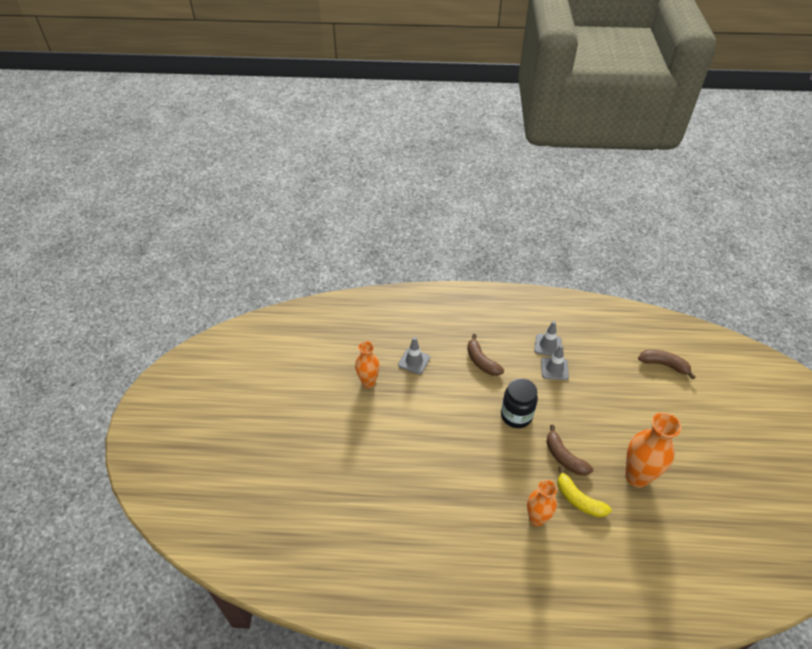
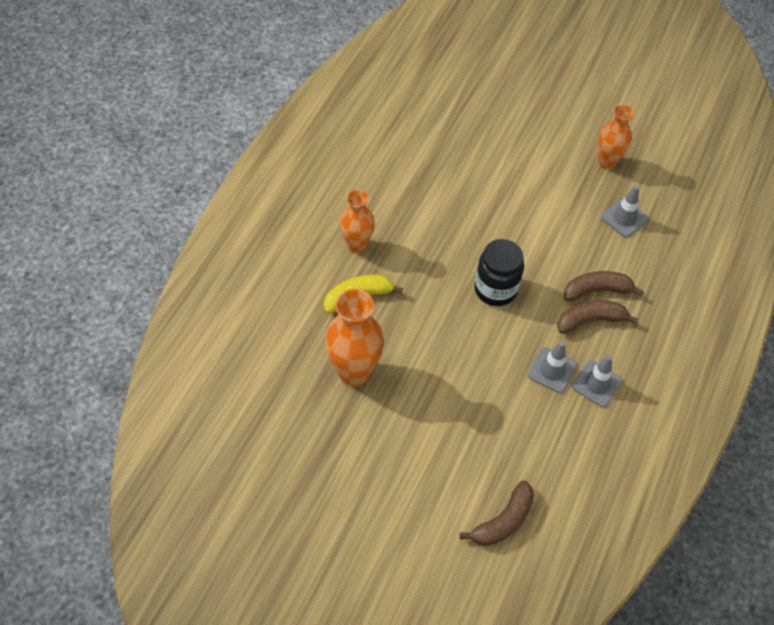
camera: 110 degrees right, 10 degrees up
(564, 457) = (416, 310): brown banana -> brown banana (590, 320)

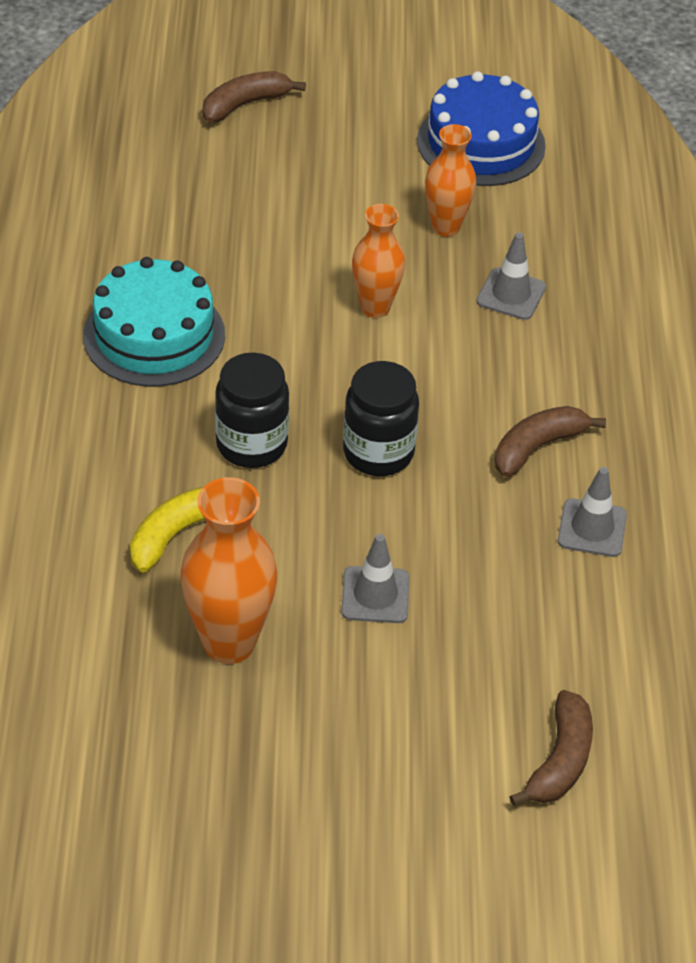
camera: 25 degrees left, 10 degrees down
(357, 246) = (134, 464): orange vase -> orange vase (375, 307)
(406, 172) = (154, 335): none -> turquoise cake
(426, 258) = (251, 444): none -> black jar
(552, 370) = (519, 533): grey traffic cone -> grey traffic cone (375, 595)
(596, 290) = (524, 404): brown banana -> brown banana (245, 104)
(655, 116) = (481, 143): none -> blue cake

